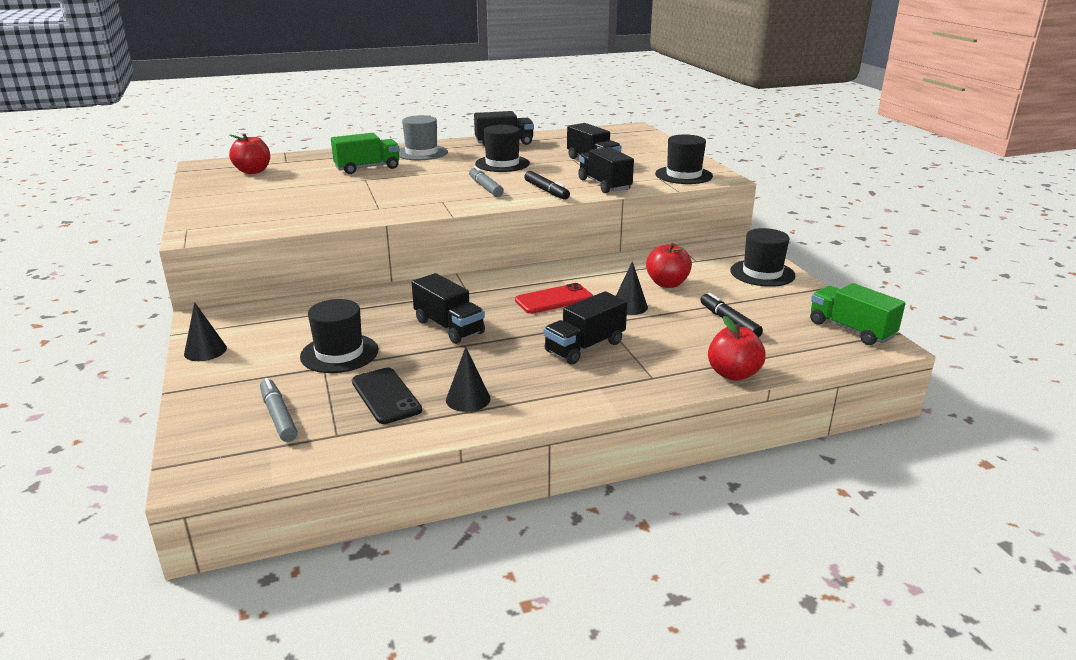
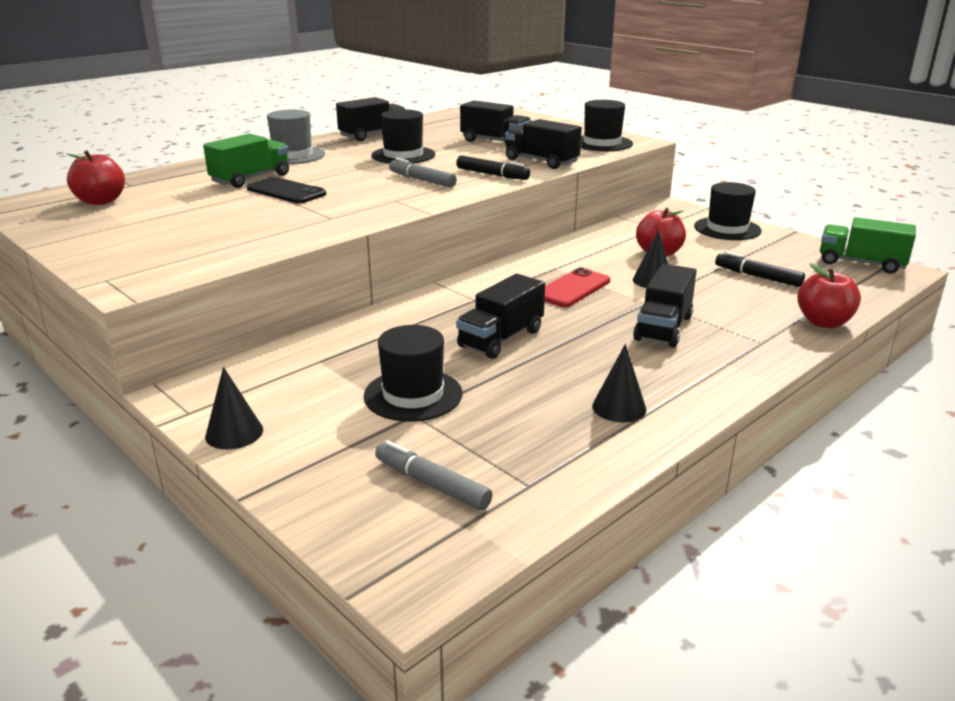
camera: 25 degrees left, 0 degrees up
(386, 396) = (528, 427): black phone -> black phone (286, 191)
(449, 327) = (501, 339): black truck -> black truck turned 105 degrees clockwise

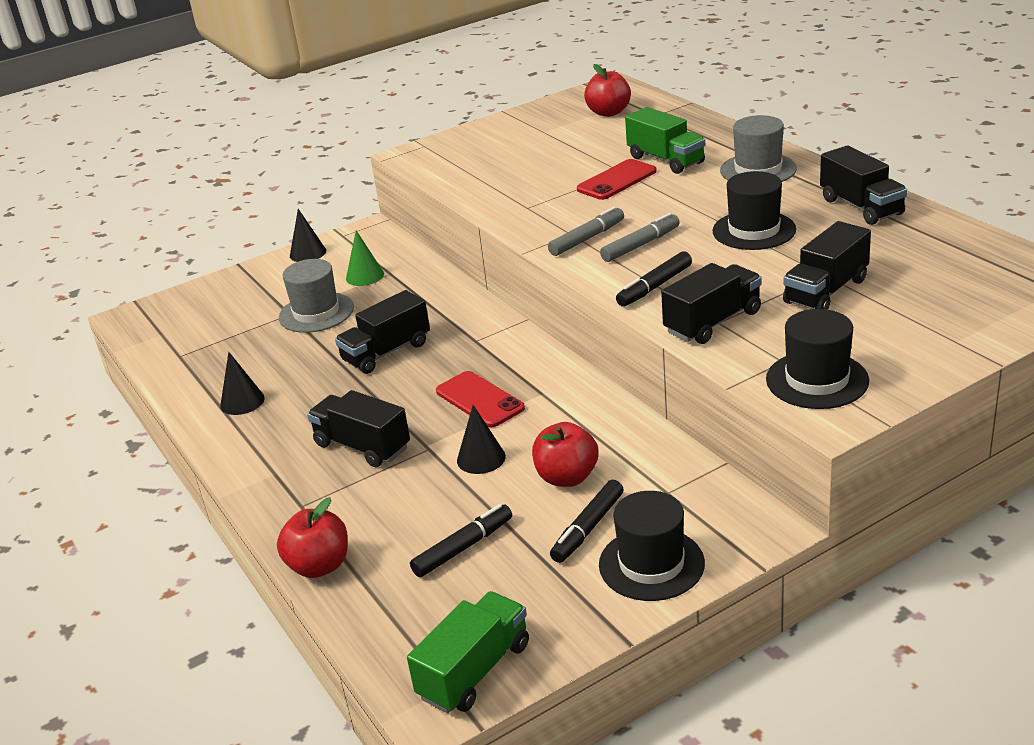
camera: 105 degrees right, 5 degrees up
(286, 191) = (617, 180): black phone -> red phone
(322, 376) = (365, 276): none -> green cone
(413, 395) = (316, 312): black hat -> grey hat
(432, 484) = (205, 322): grey marker -> grey marker (586, 239)
(501, 339) = (386, 352): black truck -> black truck turned 90 degrees counterclockwise
(707, 244) = (588, 528): none -> black marker

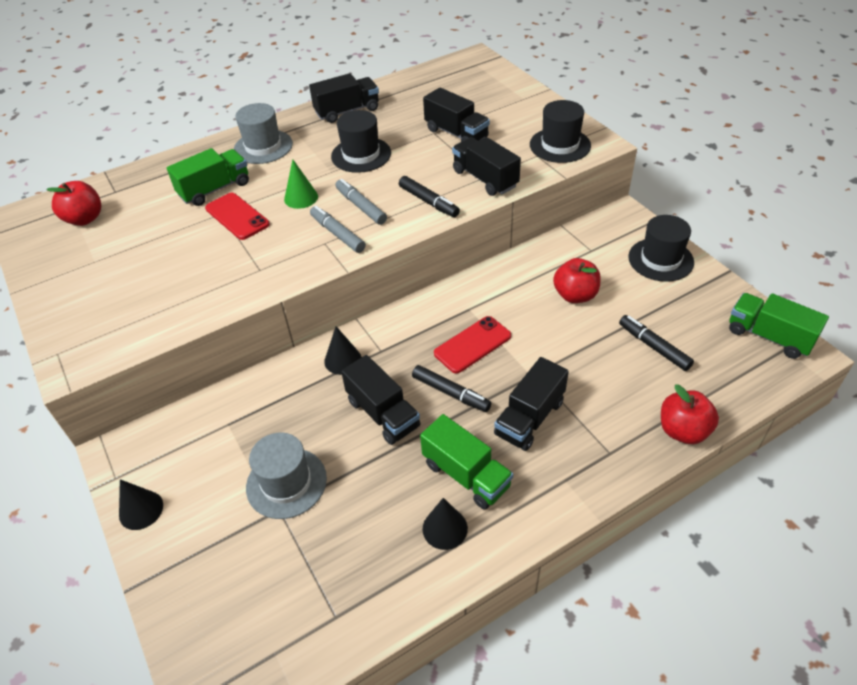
camera: 90 degrees left, 15 degrees up
(298, 409) = (466, 475): none -> green truck
(365, 276) = (225, 446): green cone -> green cone (301, 198)
(481, 458) = (550, 341): black cone -> black cone (342, 360)
(588, 528) = (628, 286): black marker -> black marker (450, 393)

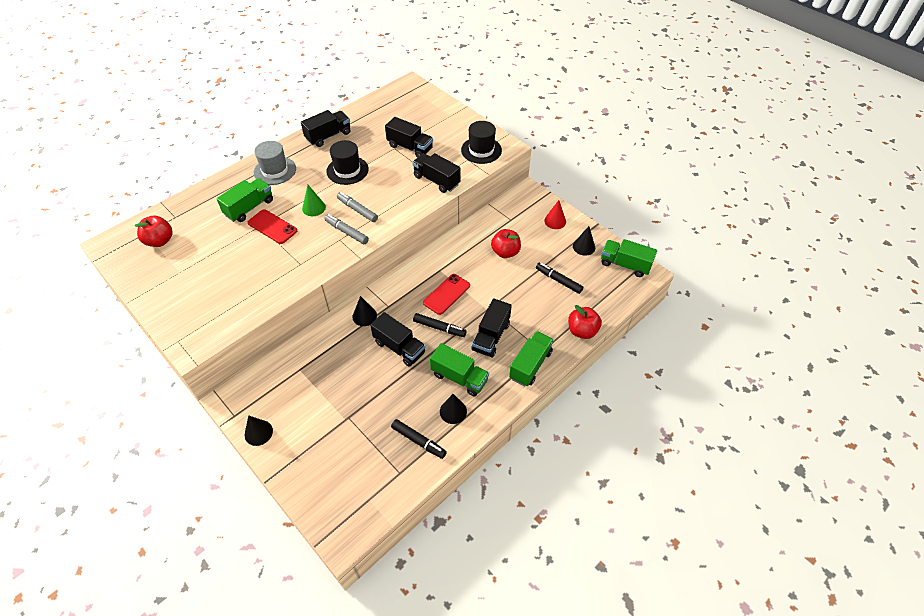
camera: 15 degrees left, 5 degrees up
(286, 483) = (348, 400): grey hat -> none
(428, 201) = (402, 201): black marker -> black marker (418, 441)
(587, 473) = (530, 365): none -> green truck
(660, 259) = (555, 221): black hat -> red cone
(702, 301) = (584, 247): none -> black cone

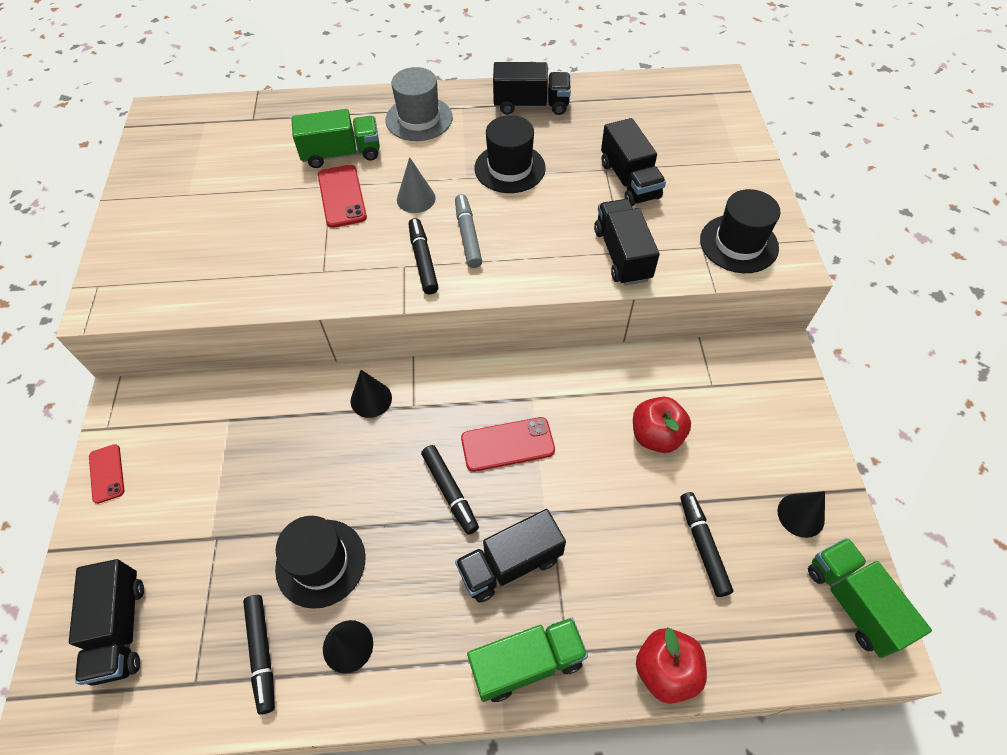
camera: 40 degrees right, 5 degrees up
(160, 241) = (208, 141): red apple -> none
(258, 432) = (107, 473): black cone -> red phone
(313, 208) = (416, 199): green cone -> grey cone
(347, 232) = (423, 261): grey marker -> black marker
(399, 347) = (370, 481): black truck -> black truck (120, 629)
(409, 392) = (320, 563): none -> black hat
(459, 377) = (405, 596): green truck -> none
(555, 221) = (787, 435): red cone -> none

